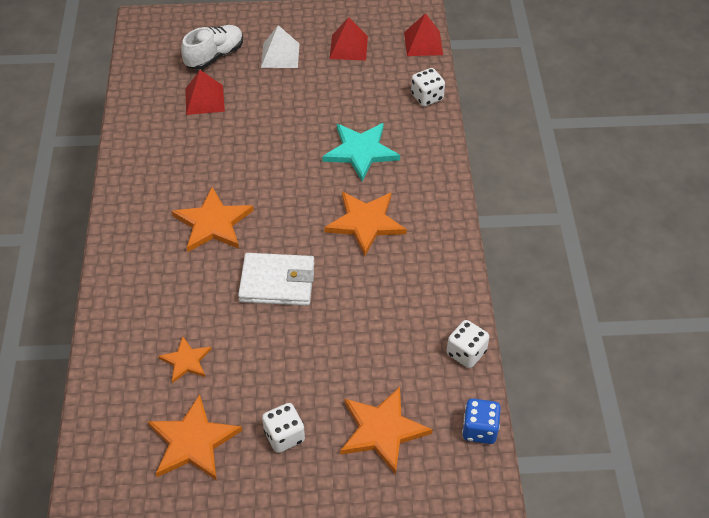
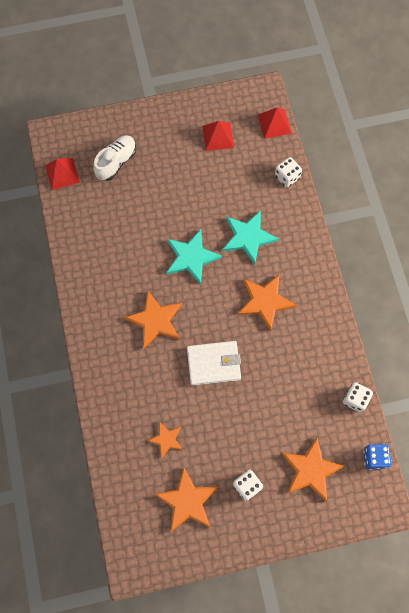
camera: 10 degrees left, 20 degrees up
(204, 100) = (119, 206): red pyramid -> red pyramid (62, 174)
(280, 55) = (167, 153): white pyramid -> none
(280, 163) = (191, 257): none -> turquoise star

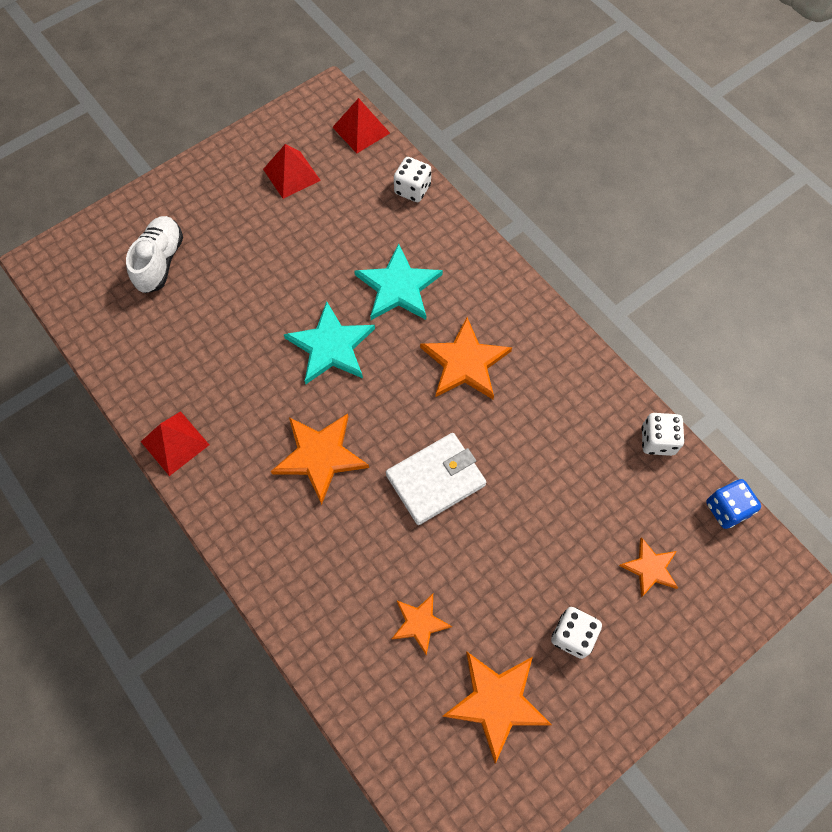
camera: 25 degrees left, 5 degrees down
(62, 174) = (85, 309): red pyramid -> red pyramid (175, 443)
(311, 470) = (650, 568): orange star -> orange star, size x0.59

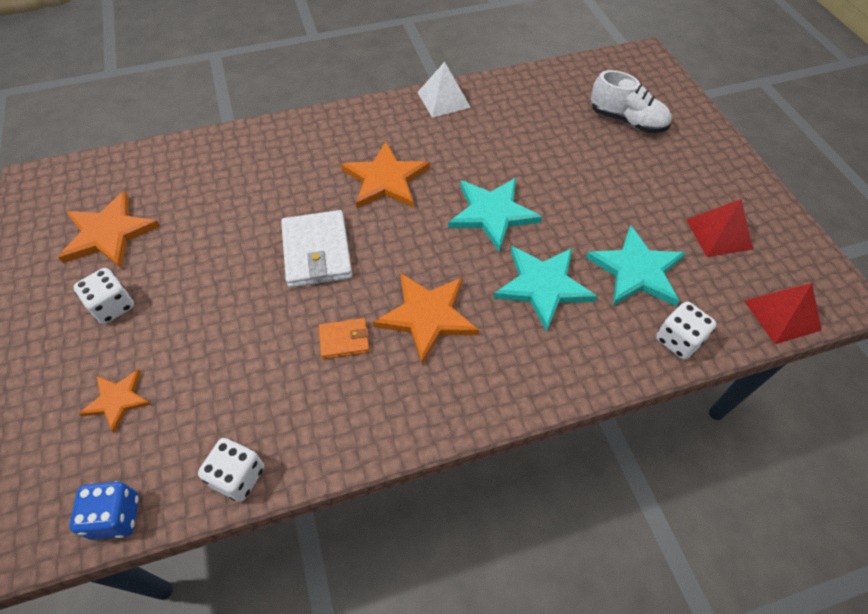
camera: 110 degrees right, 10 degrees down
(175, 443) = (443, 99): red pyramid -> white pyramid
(354, 225) = (636, 270): none -> turquoise star
(419, 623) = (205, 204): orange star -> none
(515, 416) = (344, 340): none -> orange wallet

